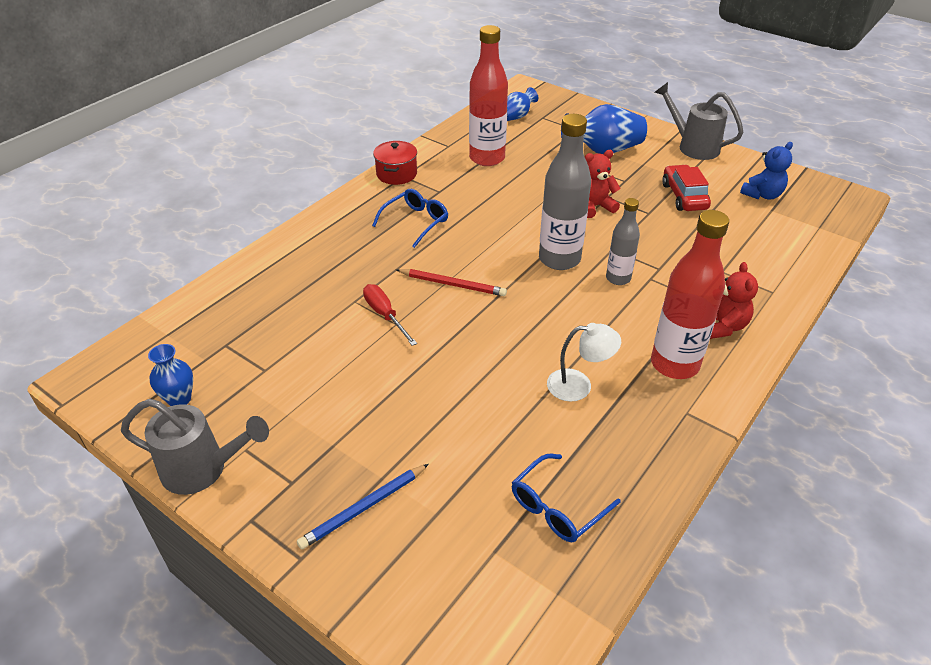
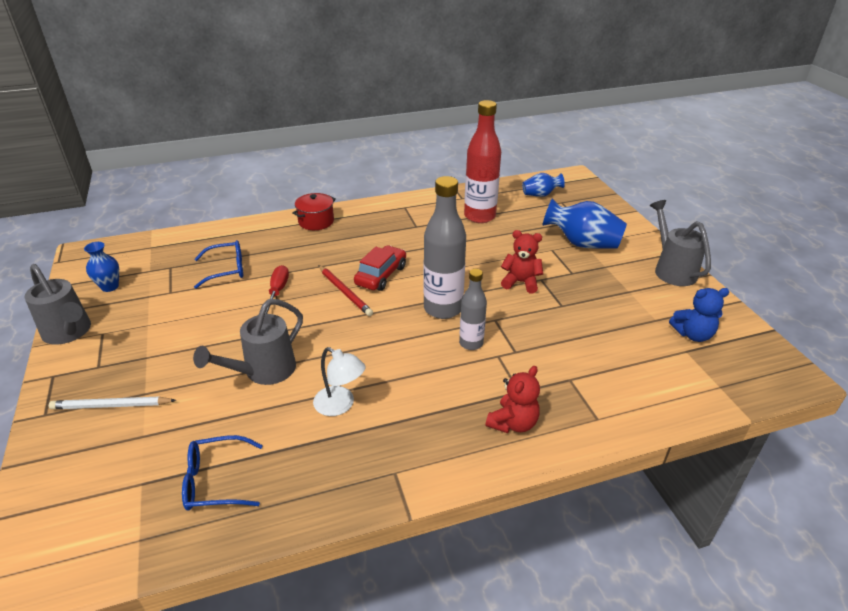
camera: 35 degrees right, 5 degrees down
(364, 508) = (111, 406): blue pencil -> white pencil
(396, 174) = (401, 204): red pot -> red pot (316, 221)
(415, 222) = (374, 240): blue glasses -> blue glasses (226, 269)
(473, 394) = (264, 371): none -> grey watering can
(674, 364) = (433, 430): red bottle -> none
(684, 196) = (611, 305): red car -> red car (381, 275)

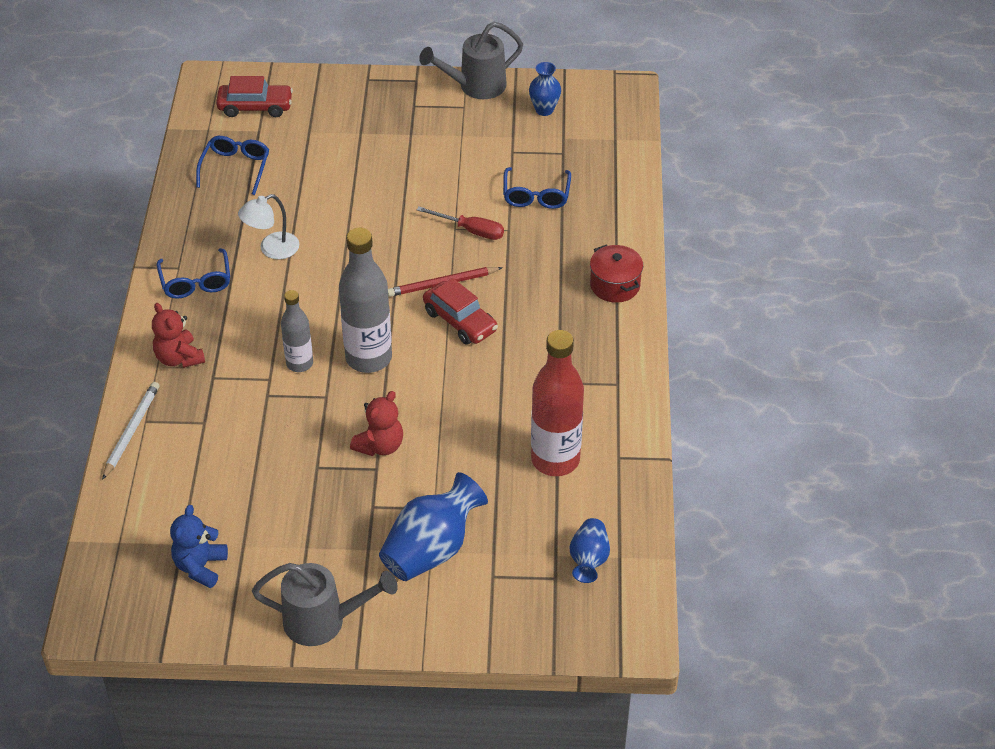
camera: 110 degrees right, 10 degrees up
(92, 503) = (255, 107): none -> red car
(111, 406) = (355, 114): white pencil -> white pencil (131, 431)
(264, 371) = (346, 206): grey watering can -> none
(409, 448) = (196, 282): none -> blue glasses

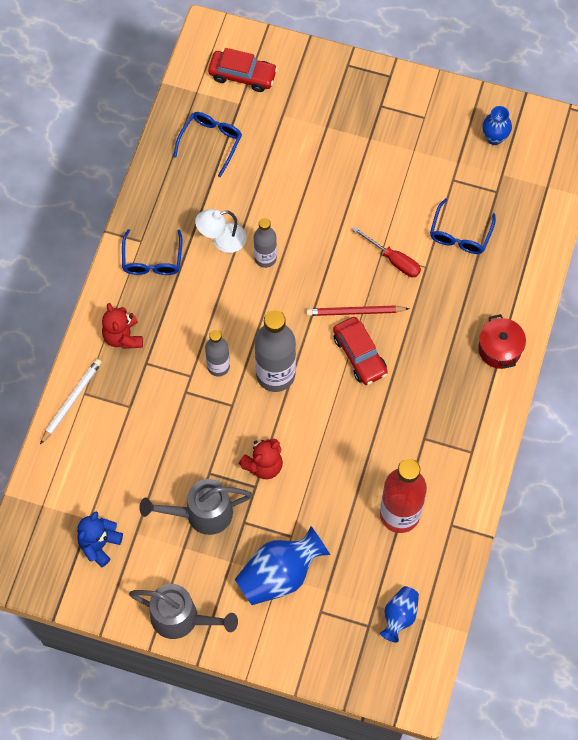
camera: 15 degrees right, 20 degrees up
(326, 256) = (265, 258): none -> grey bottle
(476, 86) = (441, 96): grey watering can -> grey watering can (201, 513)

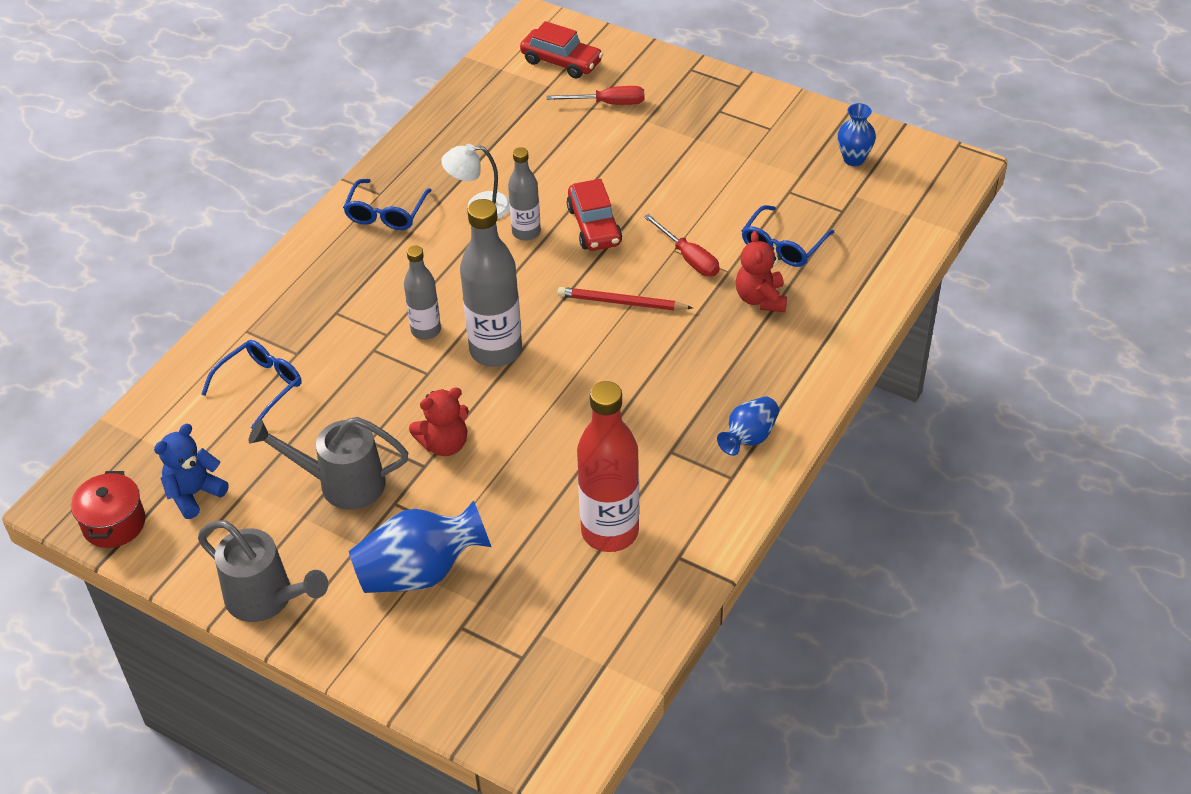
camera: 15 degrees right, 20 degrees down
(71, 401) = (226, 335): white pencil -> none
(123, 336) = (319, 282): red teddy bear -> red teddy bear (761, 299)
(211, 142) = (501, 115): blue glasses -> blue glasses (260, 386)
(292, 114) = (608, 103): none -> red screwdriver
(359, 355) = (613, 347): red car -> red car (594, 226)
(399, 616) = (570, 653): blue vase -> blue vase (749, 437)
(499, 349) = (802, 371): red pot -> red pot (114, 523)

